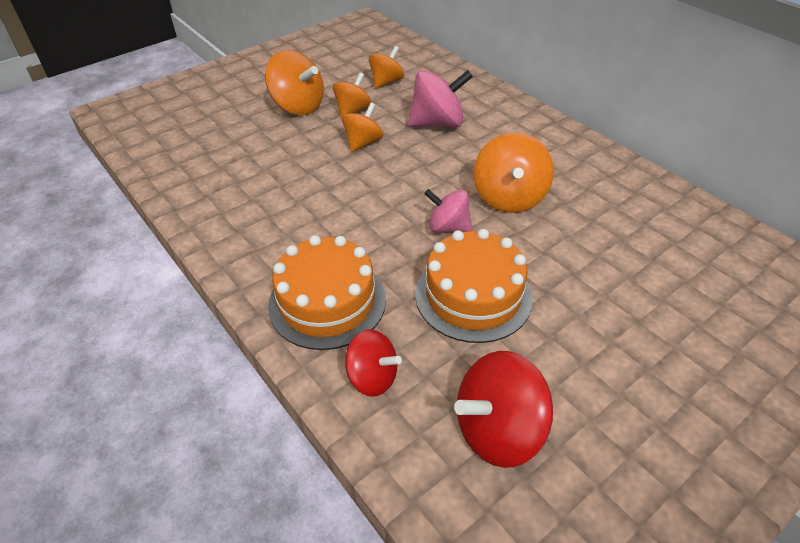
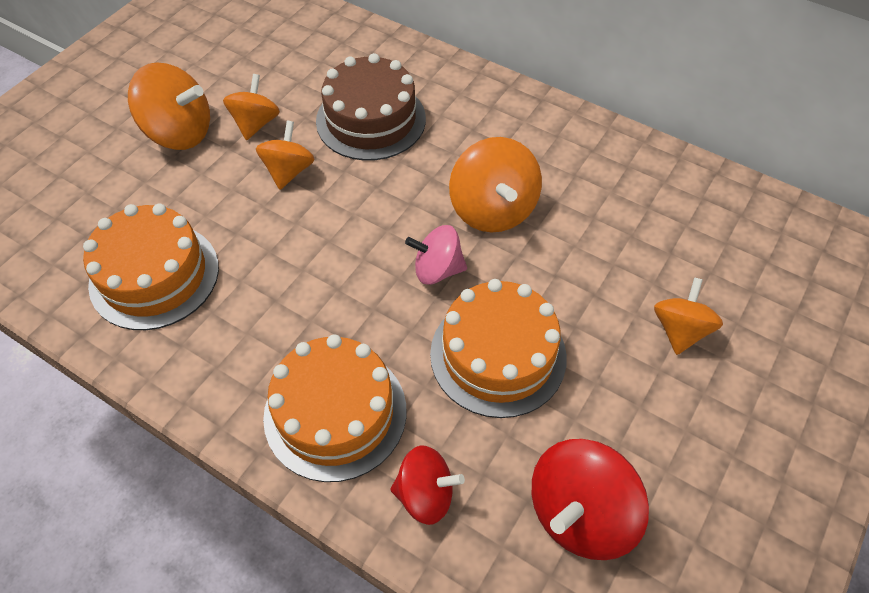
camera: 20 degrees left, 10 degrees up
(240, 185) = (154, 275): none -> orange cake
(386, 82) = (282, 68): orange spinning top -> orange spinning top (680, 330)
(437, 123) = (371, 120): pink spinning top -> brown cake

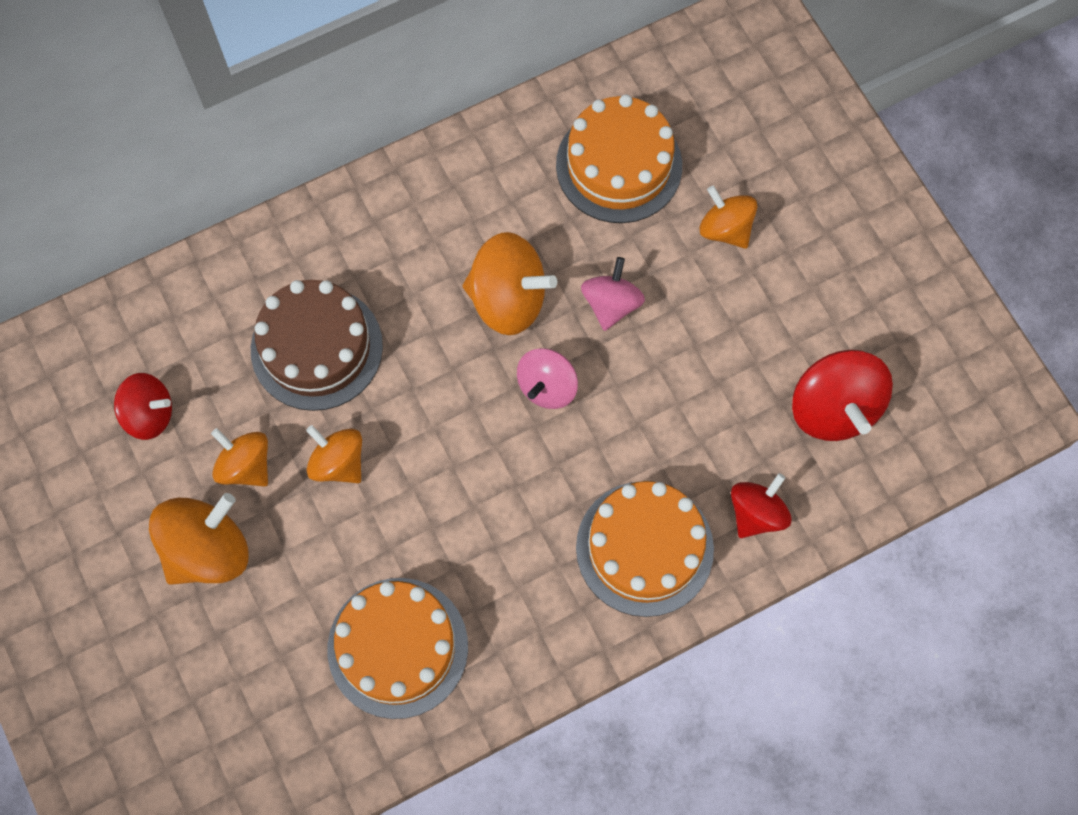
camera: 60 degrees left, 15 degrees up
(264, 61) = (149, 414): none -> red spinning top
(498, 355) = (665, 386): orange cake -> orange cake (619, 165)
(542, 279) = (611, 304): none -> pink spinning top

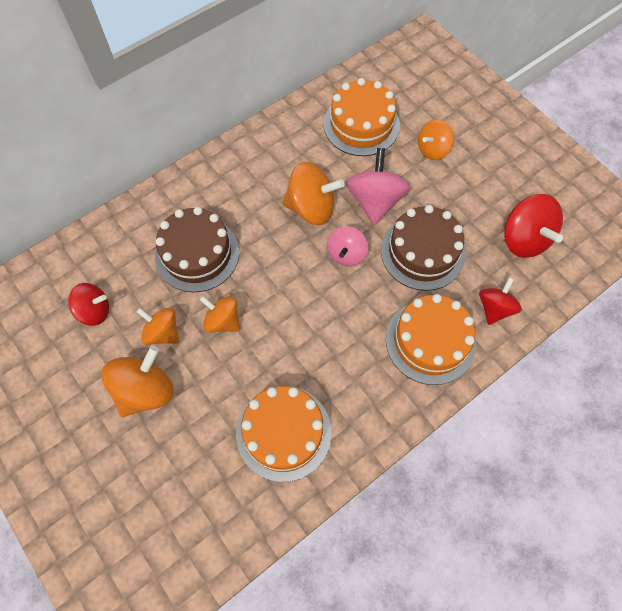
camera: 10 degrees left, 5 degrees down
(611, 304) = (375, 201): pink spinning top -> pink spinning top, size x1.55
(667, 403) = (422, 252): none -> brown cake
(725, 229) = (432, 149): orange spinning top -> orange spinning top turned 75 degrees counterclockwise

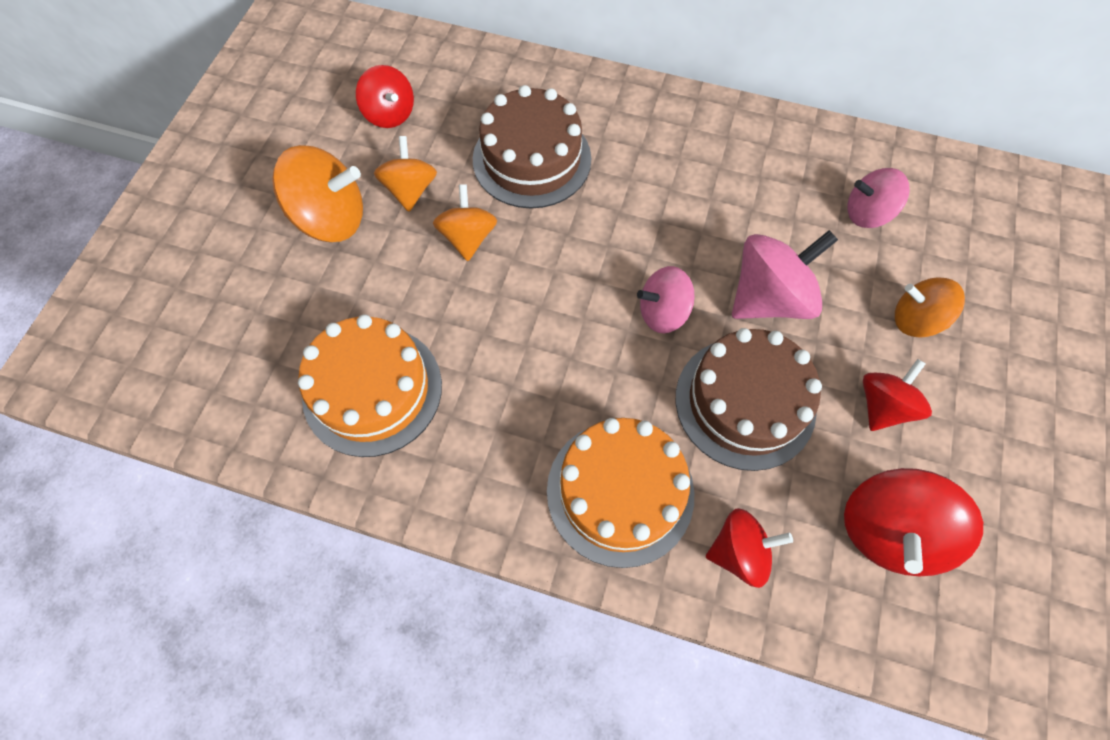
camera: 55 degrees right, 0 degrees up
(311, 208) = (693, 233): orange spinning top -> none
(361, 125) = (867, 213): orange cake -> pink spinning top
(465, 196) = (883, 406): none -> red spinning top

